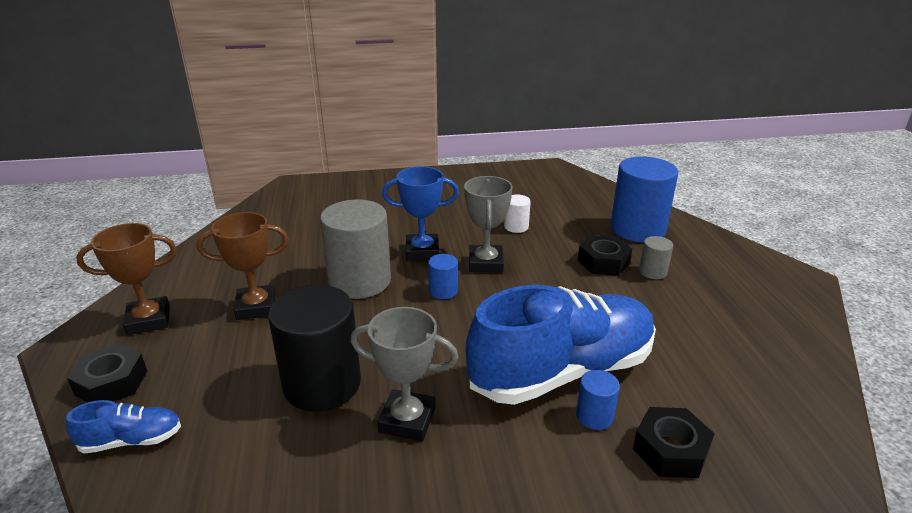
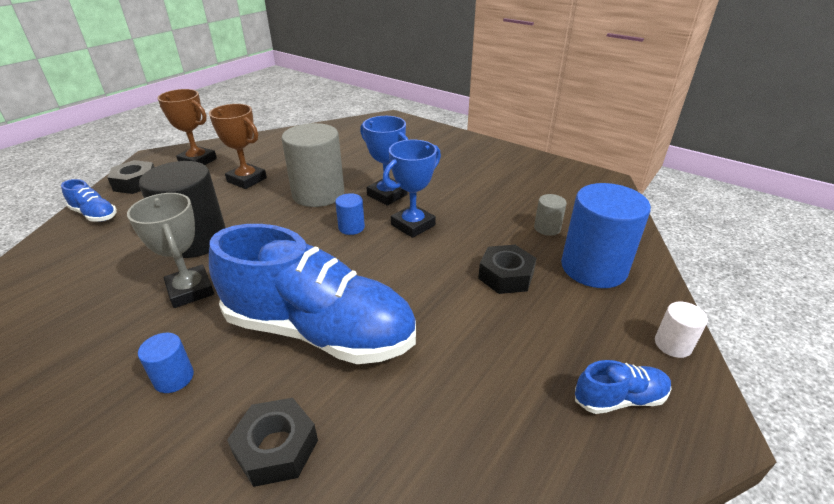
camera: 45 degrees right, 5 degrees up
(486, 263) = (413, 225): grey trophy -> blue trophy
(516, 227) = (485, 211): white cylinder -> white cylinder (673, 344)
(594, 416) = (279, 377): blue cylinder -> blue cylinder (174, 378)
(652, 272) = (537, 310): grey cylinder -> grey cylinder (547, 228)
(758, 292) = (619, 398): none -> blue shoe

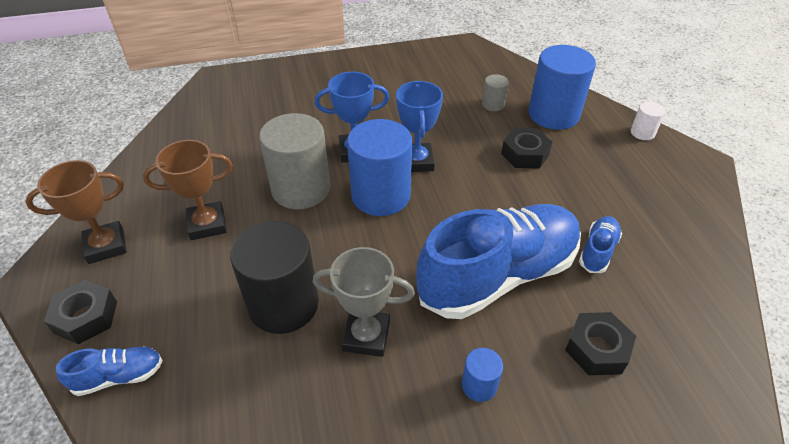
camera: 50 degrees left, 10 degrees up
(351, 227) = (381, 195): blue cylinder -> blue cylinder, size x2.20
(619, 398) = (665, 179): blue shoe -> blue shoe (597, 251)

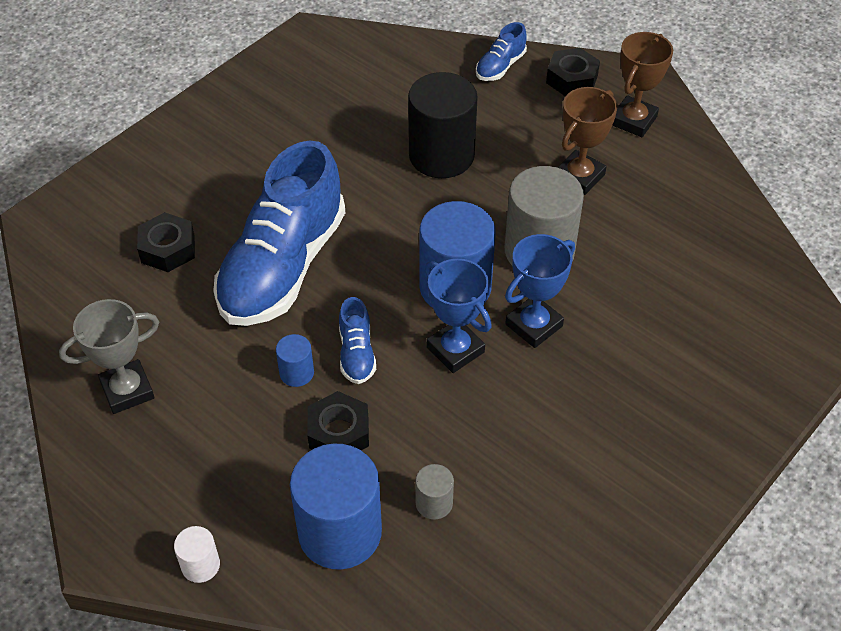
camera: 145 degrees right, 5 degrees up
(366, 336) = (357, 168): grey trophy -> grey trophy (127, 390)
(479, 385) = (249, 180): blue cylinder -> blue cylinder (296, 373)
(597, 251) = (199, 341): blue shoe -> blue shoe (356, 353)

